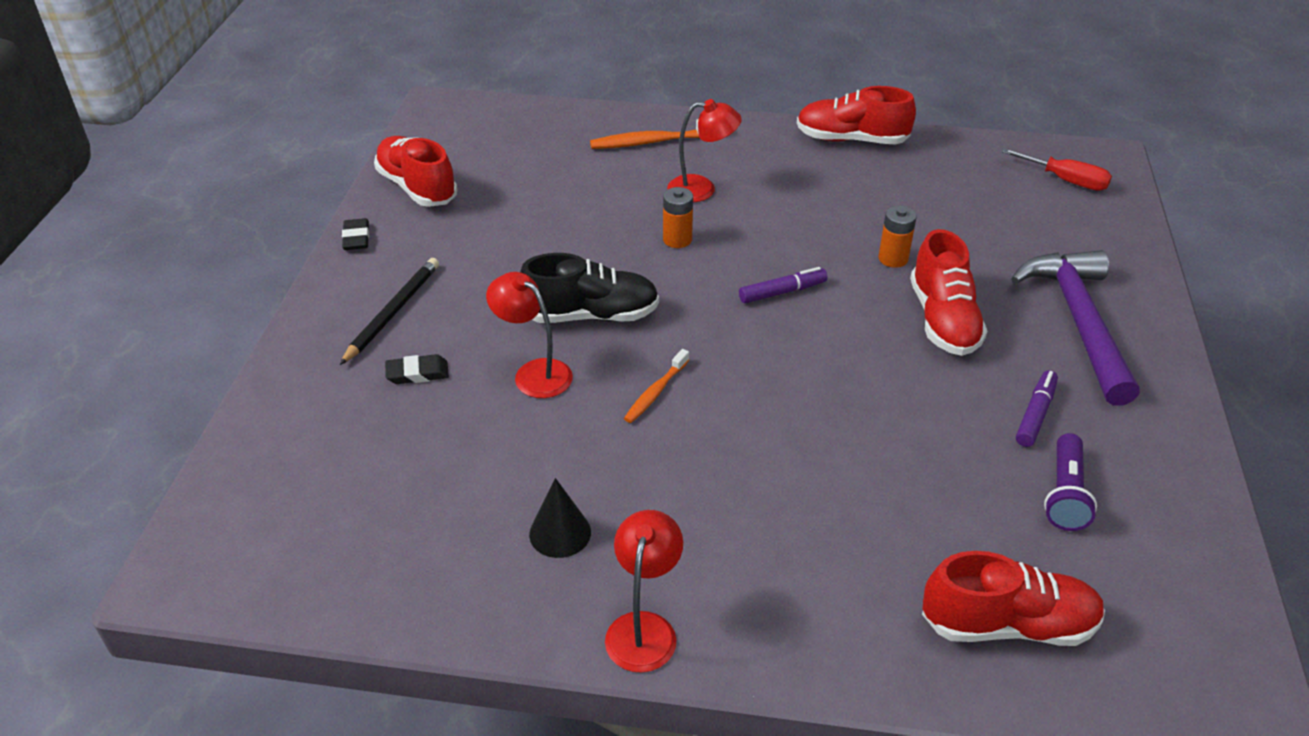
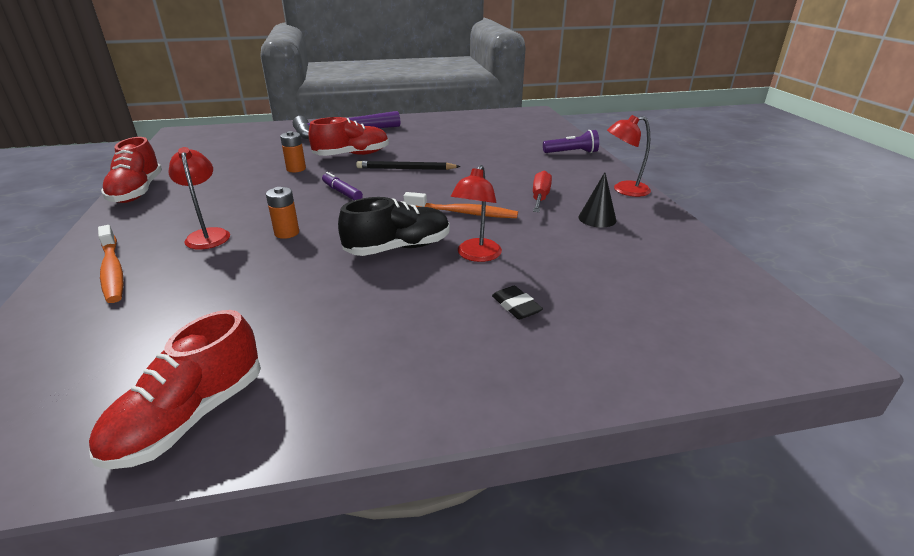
camera: 110 degrees left, 10 degrees down
(356, 238) = (321, 432): black eraser -> none
(392, 312) = (447, 348): black pencil -> black pencil (406, 169)
(591, 315) = (398, 248): black shoe -> black shoe turned 90 degrees clockwise
(655, 392) = (463, 213): orange toothbrush -> orange toothbrush, size x1.60
(1007, 625) = (537, 136): red shoe -> none
(1035, 414) = (414, 137): purple marker -> none
(1065, 494) = (460, 131): purple flashlight -> purple flashlight (572, 153)
(1066, 181) = (206, 138): red screwdriver -> red screwdriver (540, 197)

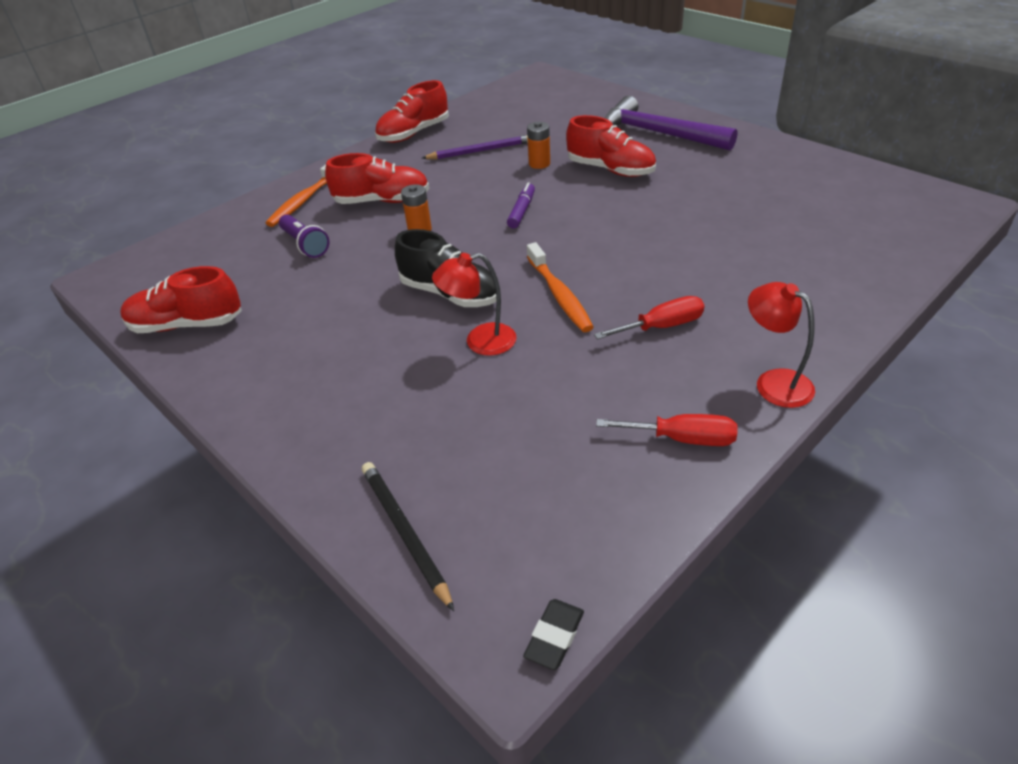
camera: 60 degrees right, 10 degrees up
(208, 235) = (382, 201): red lamp -> red shoe
(230, 179) = (480, 151): none -> purple pencil
(406, 169) = (620, 214): black pencil -> black pencil (404, 533)
(516, 306) = (412, 402): black eraser -> black eraser (554, 636)
(572, 153) = (845, 295): purple flashlight -> purple flashlight (305, 245)
(597, 218) = (655, 388): black cone -> none
(650, 227) = (682, 439): none -> red screwdriver

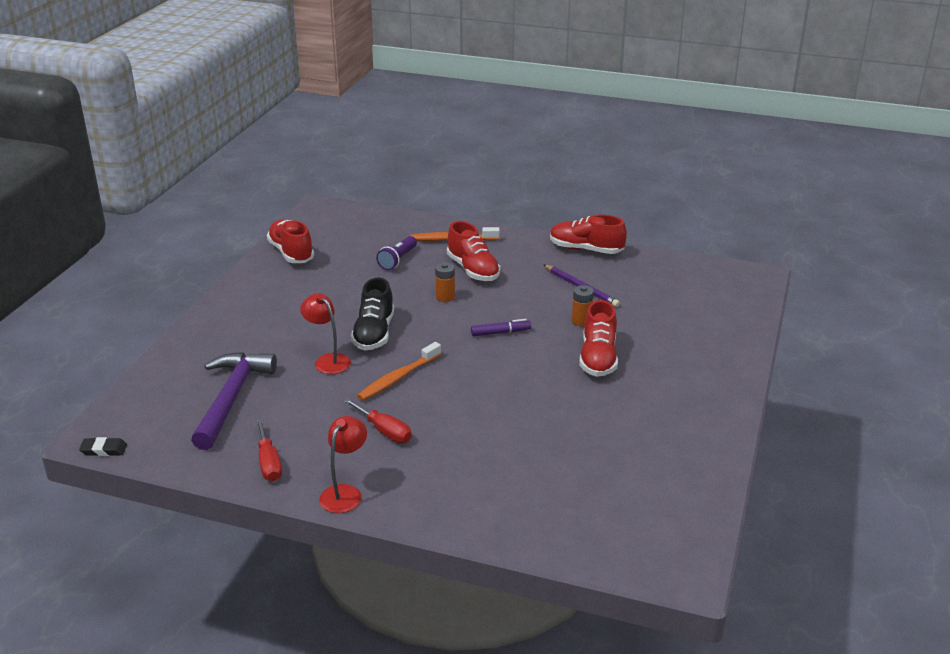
camera: 60 degrees right, 10 degrees down
(404, 533) = (155, 383): black pencil -> none
(658, 134) = (687, 368): purple hammer -> purple hammer (231, 398)

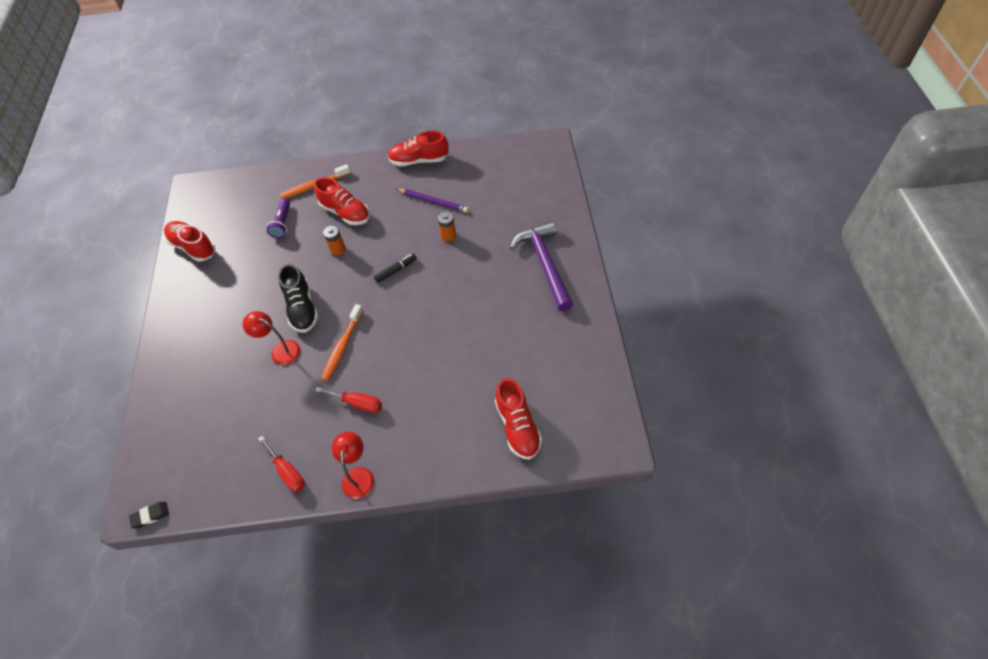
camera: 20 degrees left, 25 degrees up
(231, 398) = (225, 420): purple hammer -> purple hammer (545, 264)
(500, 332) = (396, 270): purple marker -> black marker
(598, 358) = (476, 268): red shoe -> red shoe (517, 426)

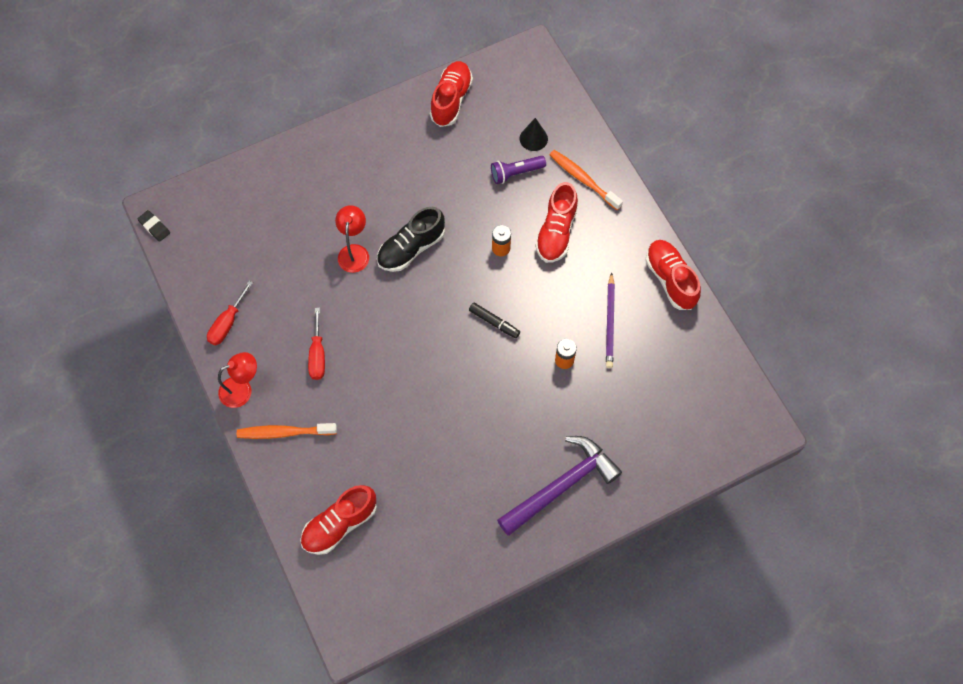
camera: 65 degrees right, 10 degrees up
(262, 205) = (533, 138): none -> black cone
(342, 346) = (378, 310): orange toothbrush -> orange toothbrush (284, 432)

